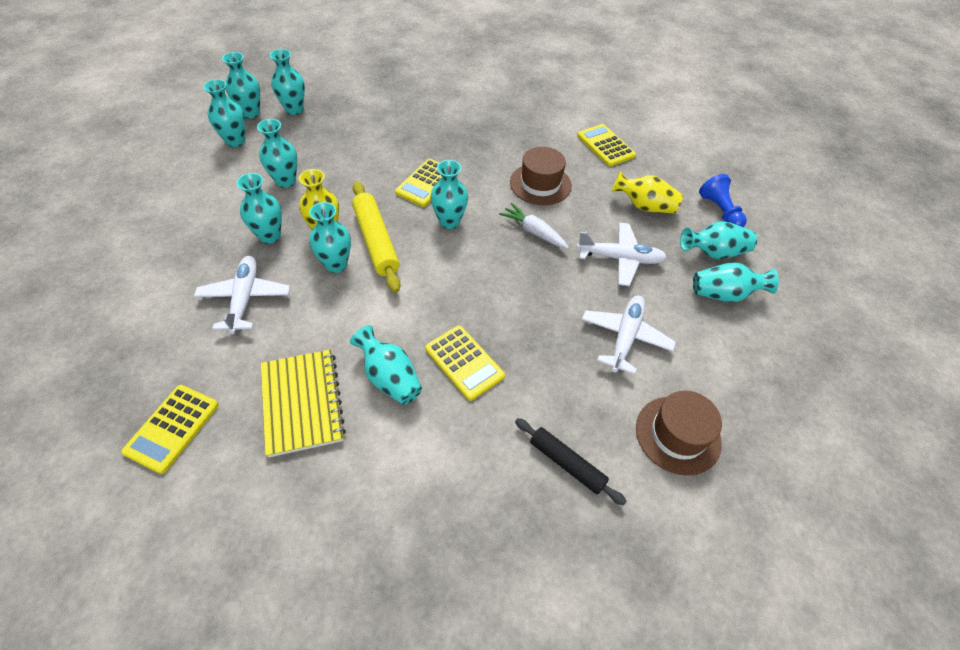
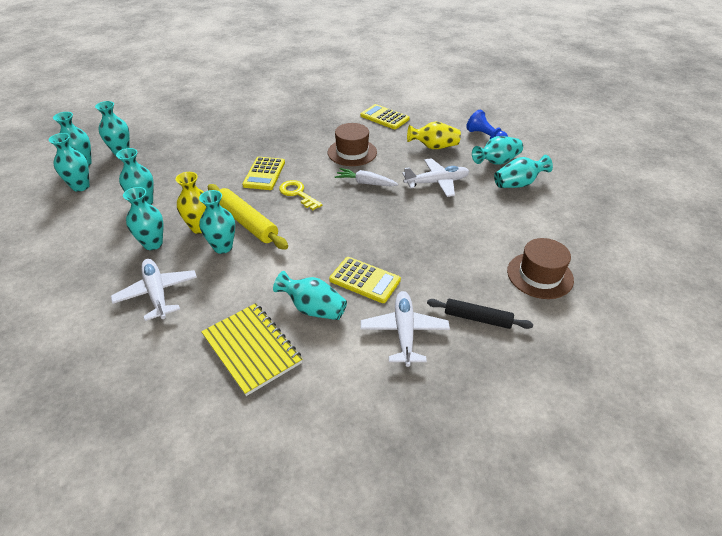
camera: 20 degrees left, 10 degrees down
(172, 428) = (146, 406): yellow calculator -> none
(449, 222) = (298, 194): turquoise vase -> yellow key
(625, 337) = (469, 228): white plane -> white plane (404, 332)

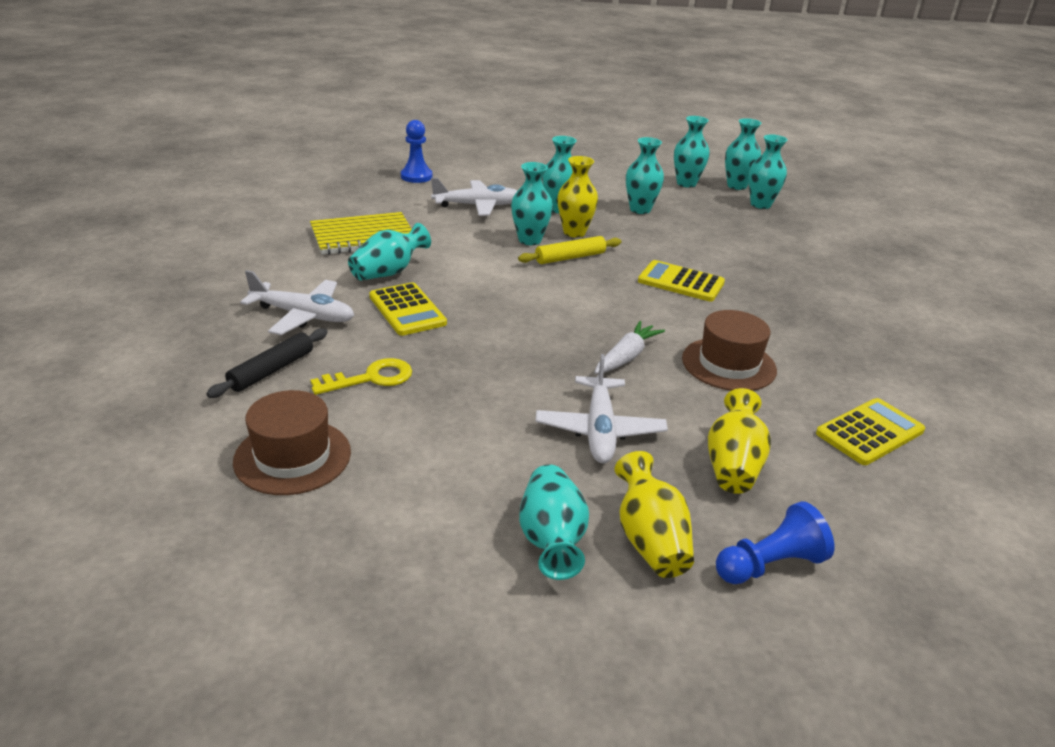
camera: 105 degrees right, 10 degrees down
(81, 361) = (416, 176): none -> blue pawn
(246, 222) = (570, 257): yellow rolling pin -> yellow rolling pin, size x0.66
(298, 194) = (619, 298): yellow key -> yellow key (371, 378)
(364, 280) = (407, 310): yellow calculator -> yellow calculator turned 75 degrees counterclockwise
(496, 162) = (650, 540): turquoise vase -> yellow vase

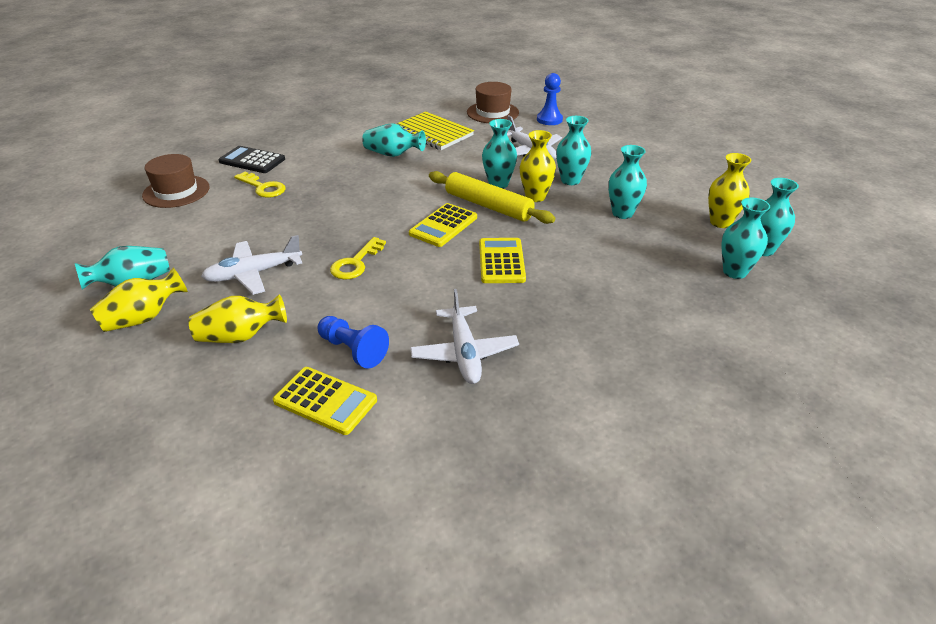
camera: 65 degrees right, 5 degrees up
(271, 370) = (252, 160): black rolling pin -> black calculator
(303, 316) = (316, 149): white plane -> white plane (464, 353)
(407, 310) = (350, 174): yellow calculator -> yellow calculator (443, 226)
(570, 257) = (488, 206): yellow rolling pin -> yellow rolling pin, size x1.52
(626, 357) = (356, 263): white carrot -> yellow key
(686, 183) = (720, 222): turquoise vase -> yellow vase
(728, 364) = (381, 310): brown hat -> brown hat (492, 112)
(770, 564) = (133, 371): blue pawn -> blue pawn (353, 350)

